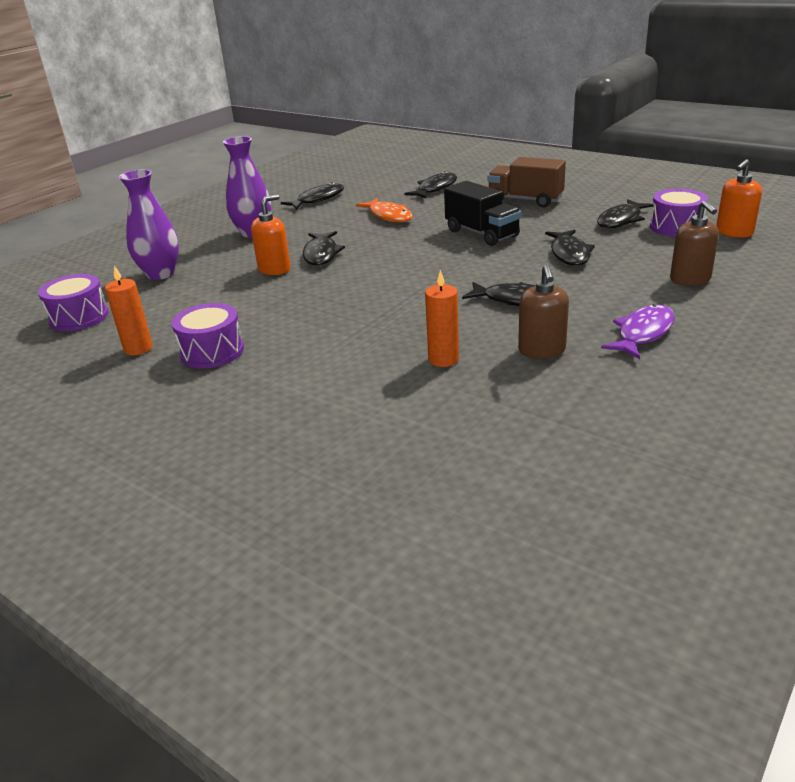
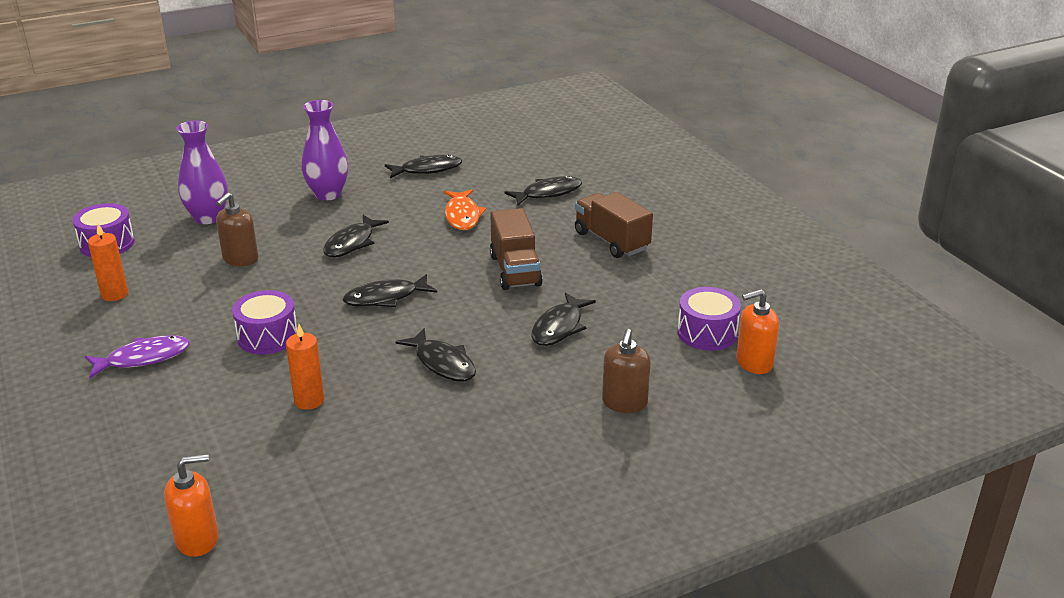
camera: 25 degrees right, 0 degrees up
(212, 351) = (159, 319): purple drum -> purple drum (267, 337)
(274, 269) = (296, 247): orange soap dispenser -> orange soap dispenser (197, 539)
(482, 233) = (515, 270): black truck -> brown truck
(541, 350) = (393, 425): brown soap dispenser -> brown soap dispenser (240, 259)
(621, 220) = (666, 303): black fish -> black fish (385, 298)
(642, 333) = (497, 444): purple fish -> purple fish (143, 358)

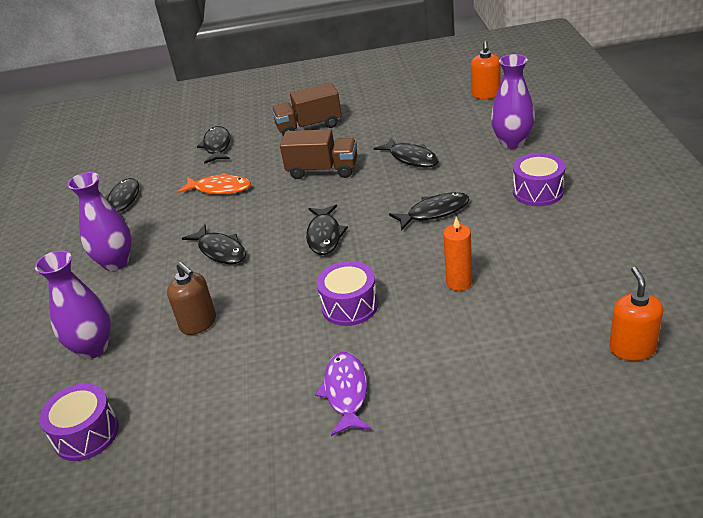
camera: 65 degrees left, 5 degrees up
(114, 294) = (206, 421): orange candle -> none
(624, 403) = (512, 142): brown soap dispenser -> purple vase
(707, 333) = (446, 105): purple drum -> purple drum (538, 191)

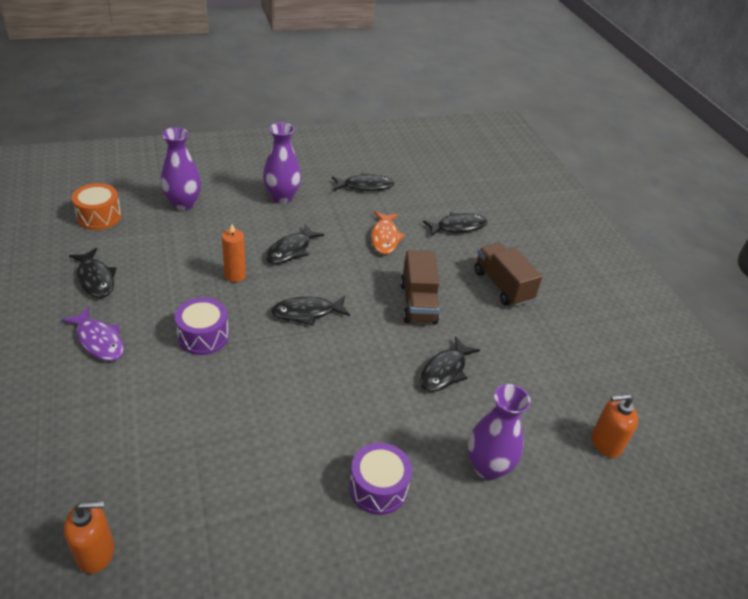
camera: 70 degrees right, 5 degrees up
(86, 434) = (99, 216): purple drum -> orange drum
(198, 323) = (199, 251): brown soap dispenser -> none
(346, 392) = (99, 340): purple fish -> purple fish turned 60 degrees clockwise
(434, 212) = (340, 392): black fish -> black fish (95, 279)
(459, 283) = (222, 412): orange candle -> orange candle (235, 275)

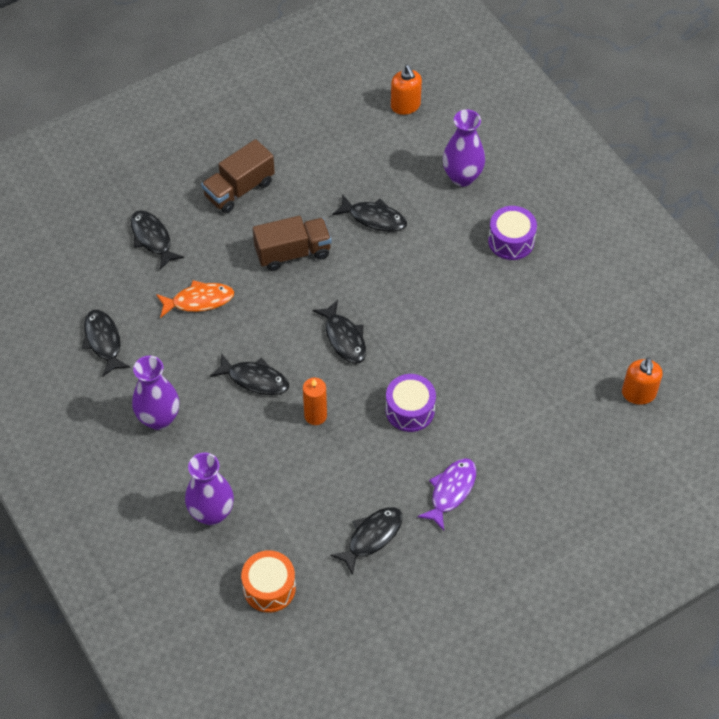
camera: 100 degrees left, 15 degrees up
(96, 552) = (638, 394): orange soap dispenser -> orange soap dispenser turned 150 degrees counterclockwise

